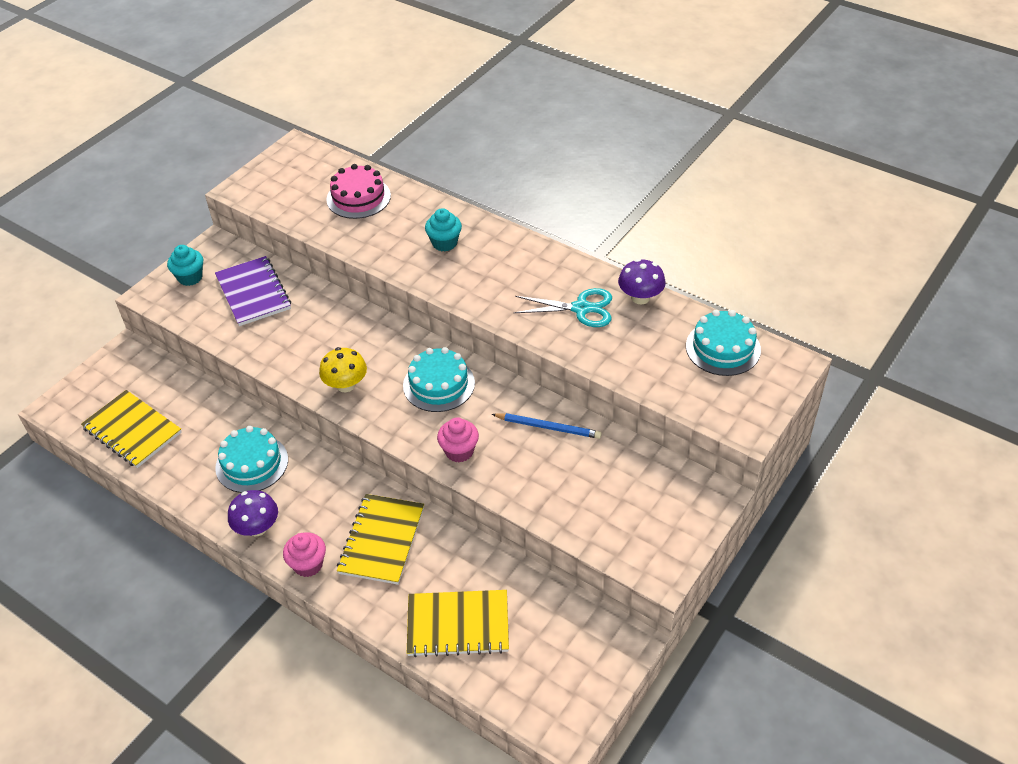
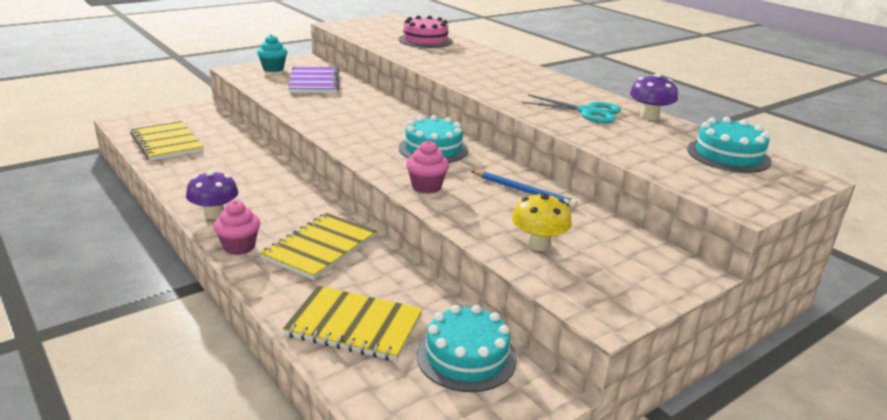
camera: 15 degrees right, 20 degrees down
(252, 463) = (244, 179): turquoise cake -> turquoise cake (466, 356)
(346, 385) = (350, 134): yellow mushroom -> yellow mushroom (538, 244)
(444, 243) = (481, 66): turquoise cupcake -> none

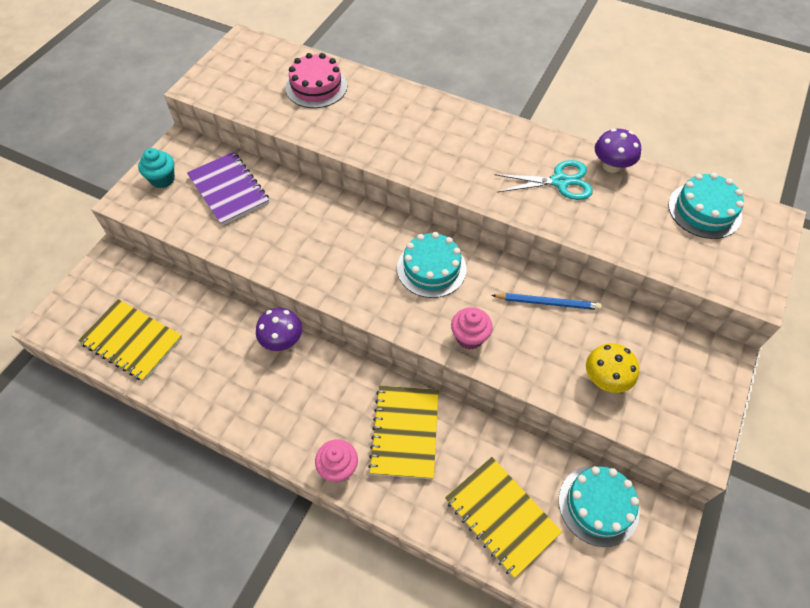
camera: 25 degrees left, 30 degrees up
(214, 214) = (279, 433): purple mushroom -> purple mushroom (282, 340)
(354, 325) = (501, 516): yellow notebook -> yellow notebook turned 60 degrees clockwise

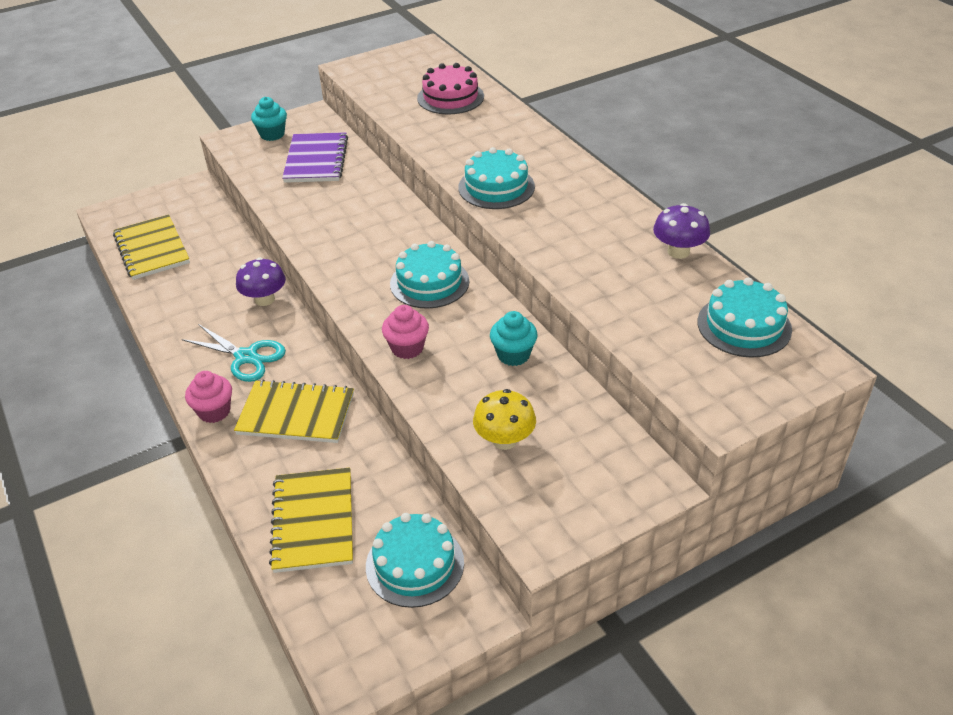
camera: 35 degrees right, 15 degrees down
(405, 432) = (296, 414): yellow notebook -> yellow notebook turned 60 degrees clockwise
(435, 163) = (496, 187): none -> turquoise cake
(547, 303) = (513, 355): blue pencil -> turquoise cupcake
(559, 182) = (605, 244): turquoise scissors -> turquoise scissors (246, 357)

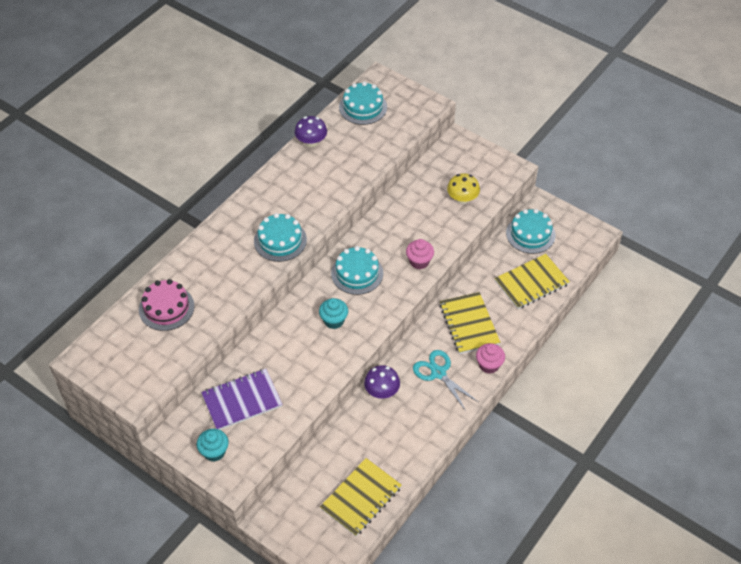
camera: 115 degrees left, 10 degrees up
(246, 357) = (438, 373): turquoise scissors -> turquoise scissors turned 45 degrees counterclockwise
(513, 355) = (400, 214): turquoise cupcake -> turquoise cupcake (334, 321)

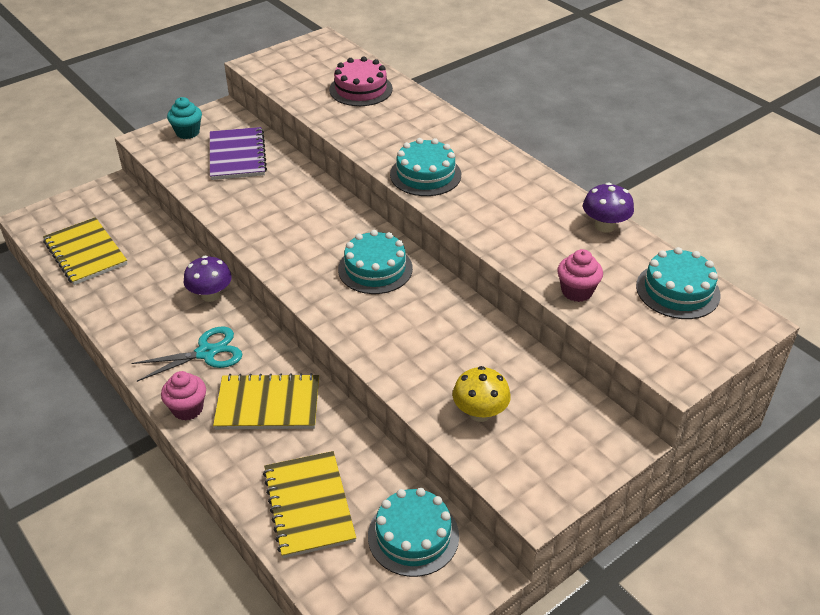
camera: 105 degrees right, 10 degrees down
(334, 321) = (308, 236): turquoise cupcake -> none
(419, 261) = (369, 333): pink cupcake -> pink cupcake (577, 291)

